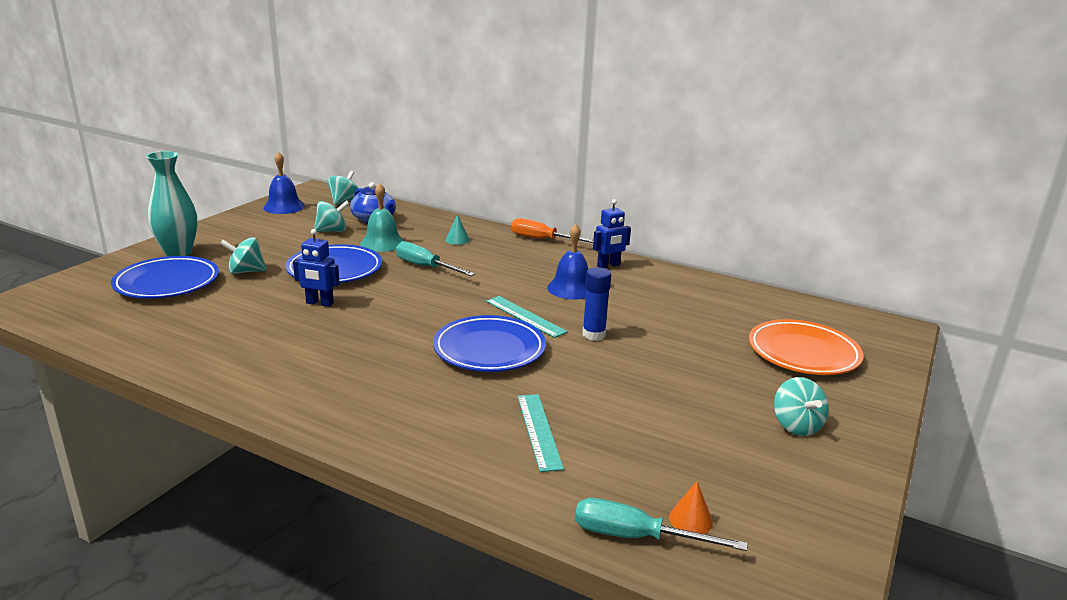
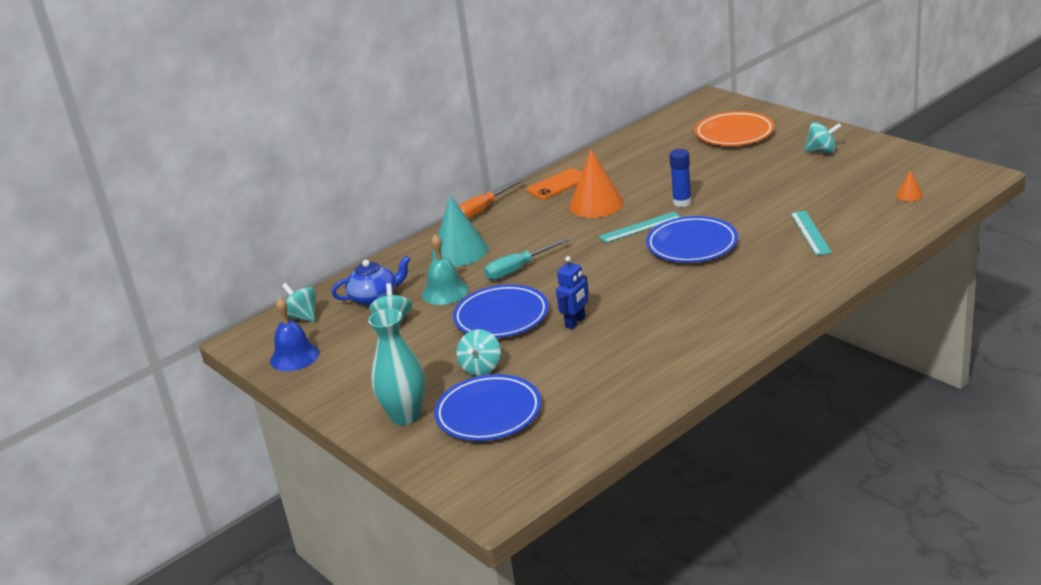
camera: 65 degrees left, 5 degrees up
(457, 240) = (459, 251): turquoise cone -> turquoise cone, size x2.26
(539, 431) = (810, 233): turquoise ruler -> turquoise ruler turned 75 degrees clockwise
(571, 288) = (596, 204): blue bell -> orange cone
(608, 266) = (558, 185): blue robot -> orange phone
(636, 537) = (922, 212): turquoise screwdriver -> none

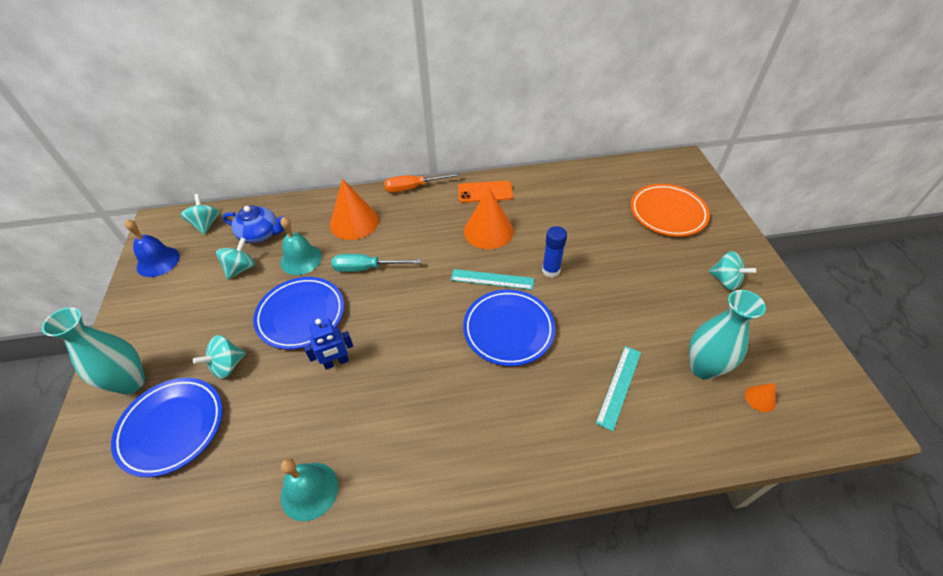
camera: 30 degrees right, 20 degrees up
(459, 251) = (354, 222): turquoise cone -> orange cone
(654, 379) = (309, 490): none -> turquoise bell
(856, 198) = (703, 367): none -> turquoise vase

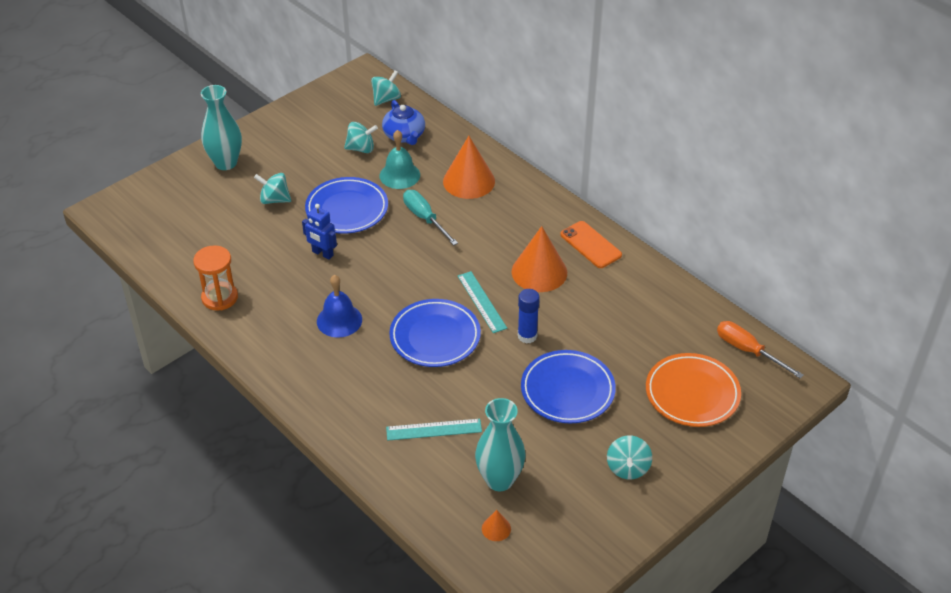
camera: 55 degrees right, 5 degrees down
(158, 261) = (328, 101): blue bell -> blue bell (339, 320)
(172, 427) = (211, 205): blue plate -> blue plate (567, 390)
(309, 490) = (220, 297): turquoise bell -> orange hourglass
(413, 188) = (548, 194): orange screwdriver -> orange screwdriver (748, 351)

